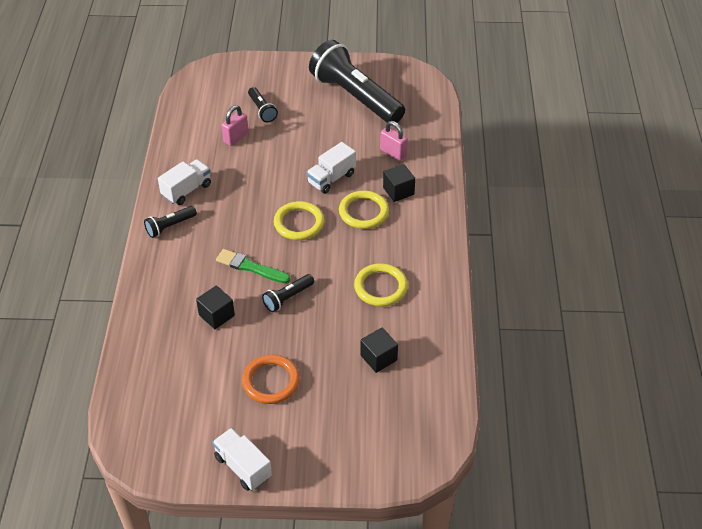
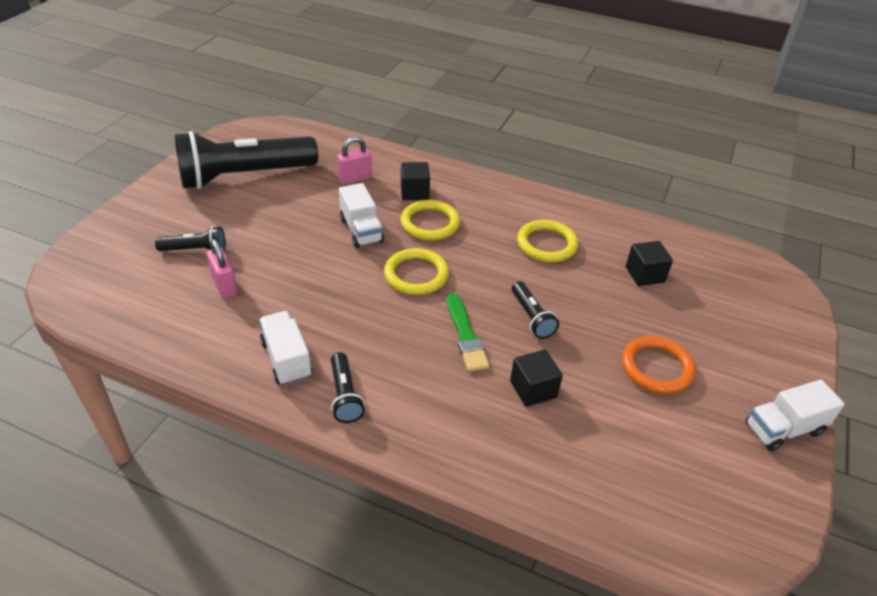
camera: 70 degrees left, 5 degrees down
(250, 267) = (465, 335): green brush -> green brush turned 60 degrees counterclockwise

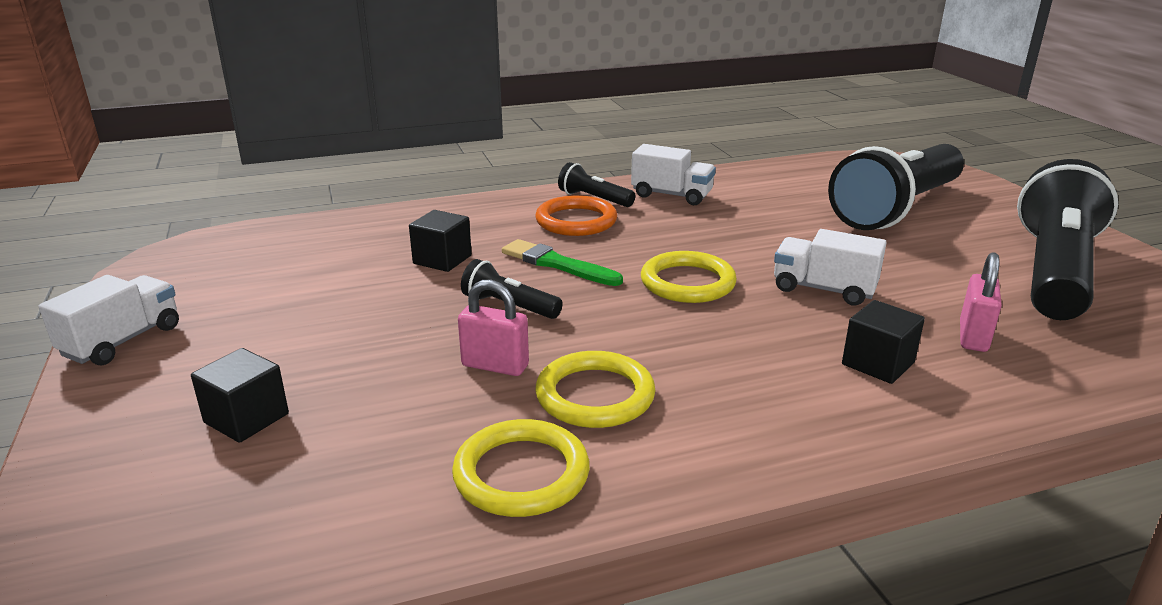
camera: 140 degrees right, 15 degrees down
(195, 250) = (897, 208): black flashlight -> black flashlight, size x2.34
(225, 286) = (813, 203): pink padlock -> pink padlock (495, 366)
(430, 223) = (777, 336): yellow ring -> yellow ring (521, 474)
(645, 274) = (399, 431): black cube -> black cube (246, 418)
(657, 368) = (314, 328): orange ring -> orange ring (576, 221)

